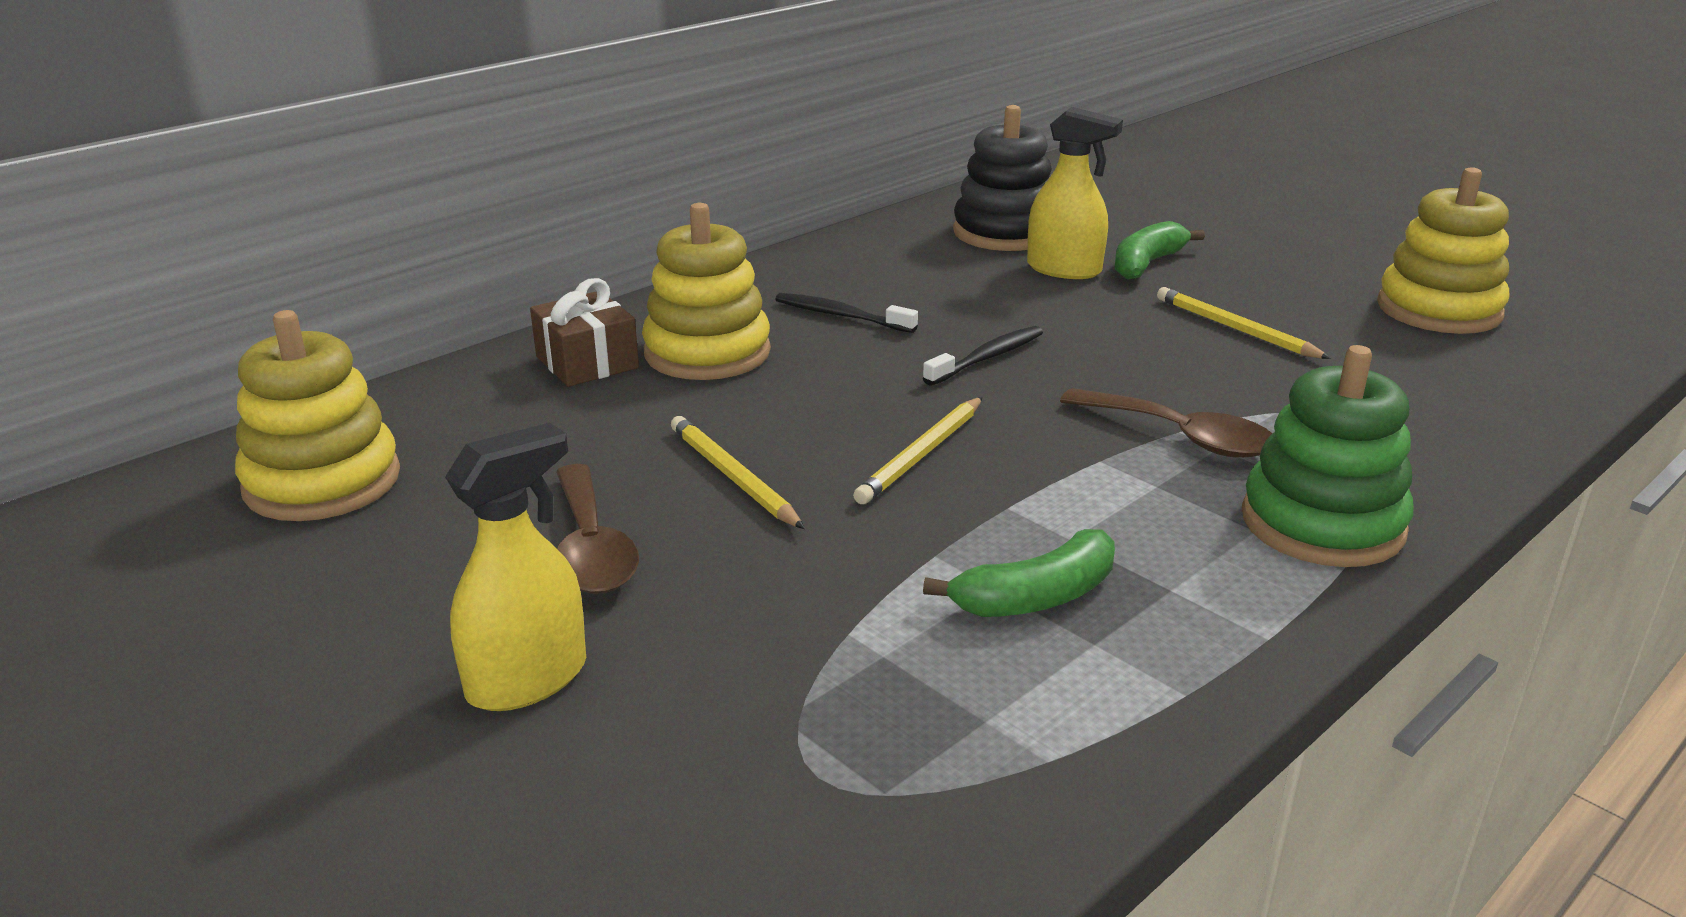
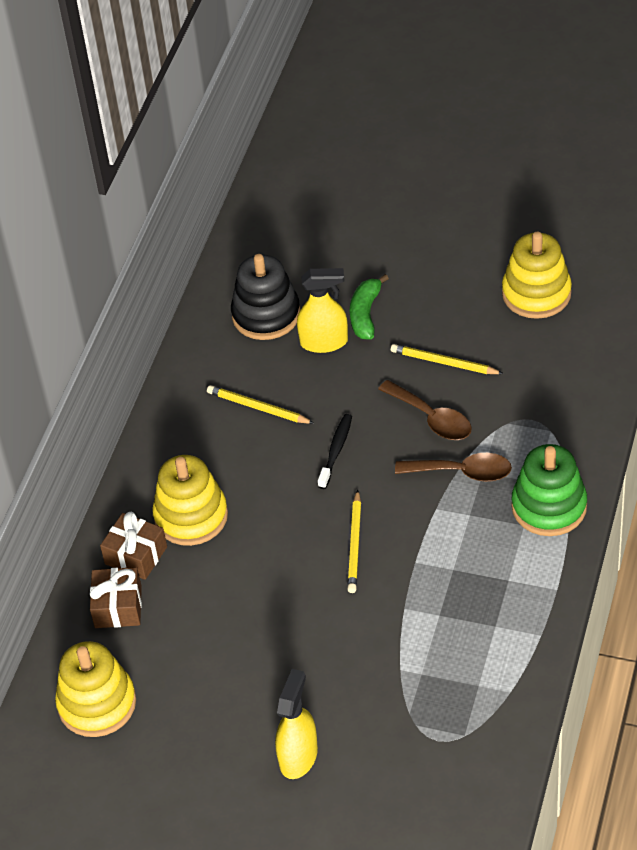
camera: 25 degrees left, 20 degrees up
(496, 399) = (118, 607): none -> brown gift
(591, 548) = (259, 678): brown spoon -> brown spoon (431, 418)
(733, 477) = (282, 603): yellow pencil -> yellow pencil (258, 408)
(841, 315) = (234, 448): black toothbrush -> none
(1036, 597) = (459, 612): green banana -> none

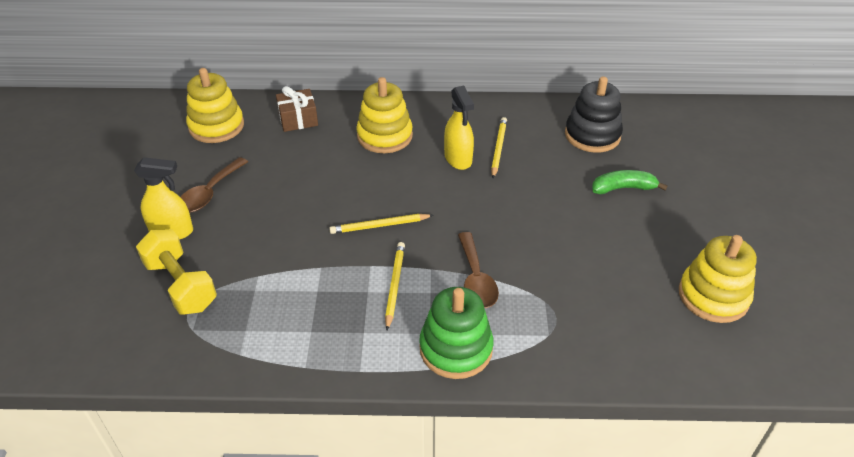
camera: 70 degrees right, 5 degrees down
(136, 555) = (344, 118): brown gift -> none
(324, 342) = (581, 170): yellow spray bottle -> yellow spray bottle (458, 158)
(336, 450) = (472, 197): black toothbrush -> none
(393, 746) = (181, 285): none -> yellow dumbbell
(431, 418) = (528, 248): brown spoon -> brown spoon (209, 193)
(444, 362) = (595, 246): yellow pencil -> yellow pencil (394, 285)

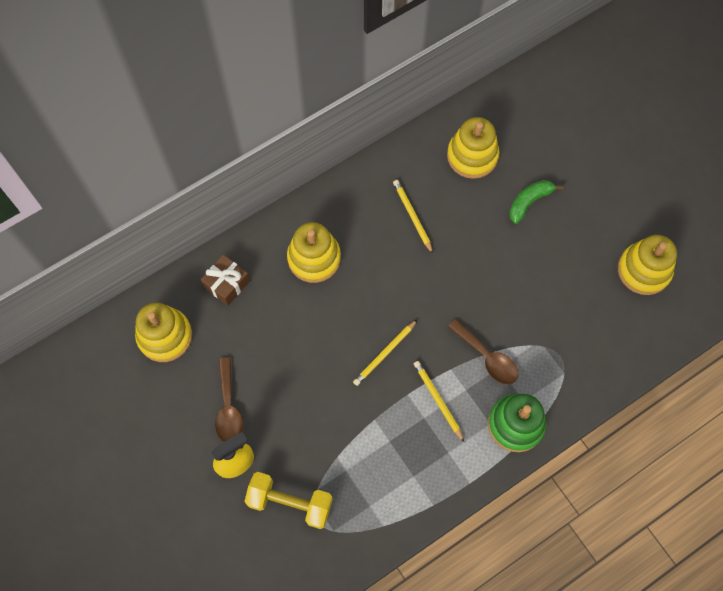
camera: 35 degrees left, 25 degrees up
(458, 158) = (390, 247): yellow spray bottle -> none
(592, 135) = (472, 156): black stacking toy -> yellow stacking toy

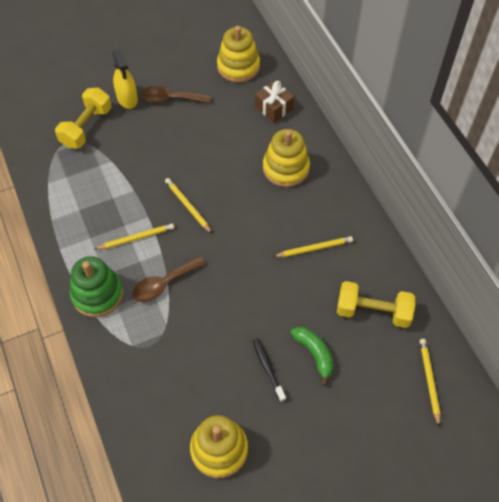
camera: 100 degrees right, 10 degrees down
(472, 156) = (373, 311): yellow stacking toy -> yellow dumbbell
(530, 105) = (429, 381): none -> yellow pencil
(554, 241) = (268, 368): none -> black toothbrush

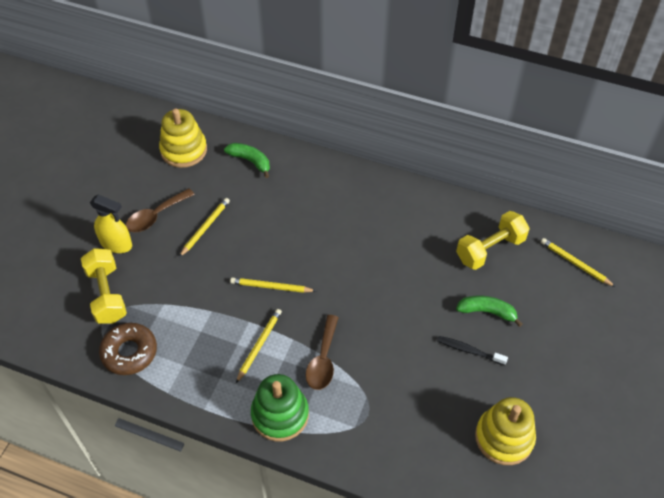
camera: 45 degrees left, 5 degrees down
(59, 175) = (129, 352): none -> brown donut
(274, 108) = (250, 161): brown gift -> green banana
(286, 168) = (313, 199): yellow stacking toy -> none
(314, 248) = (401, 240): yellow pencil -> yellow pencil (205, 228)

